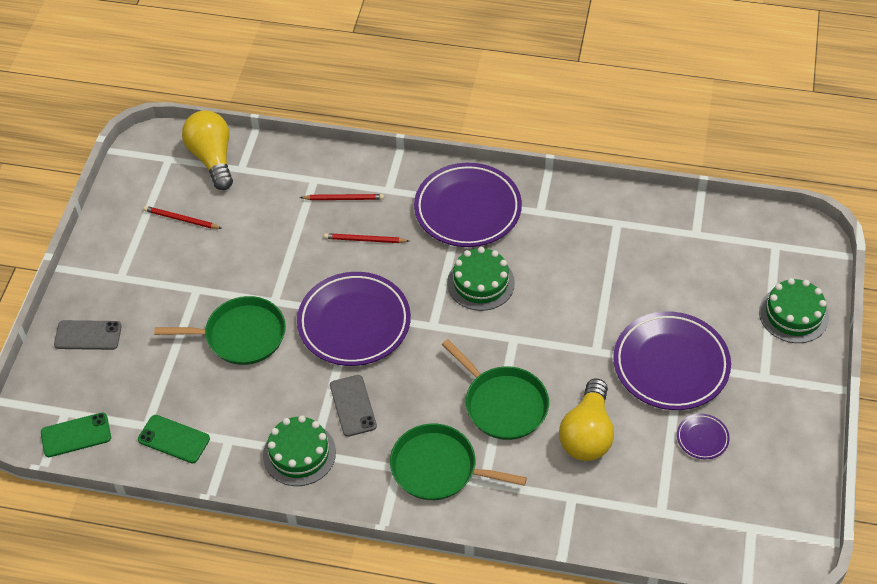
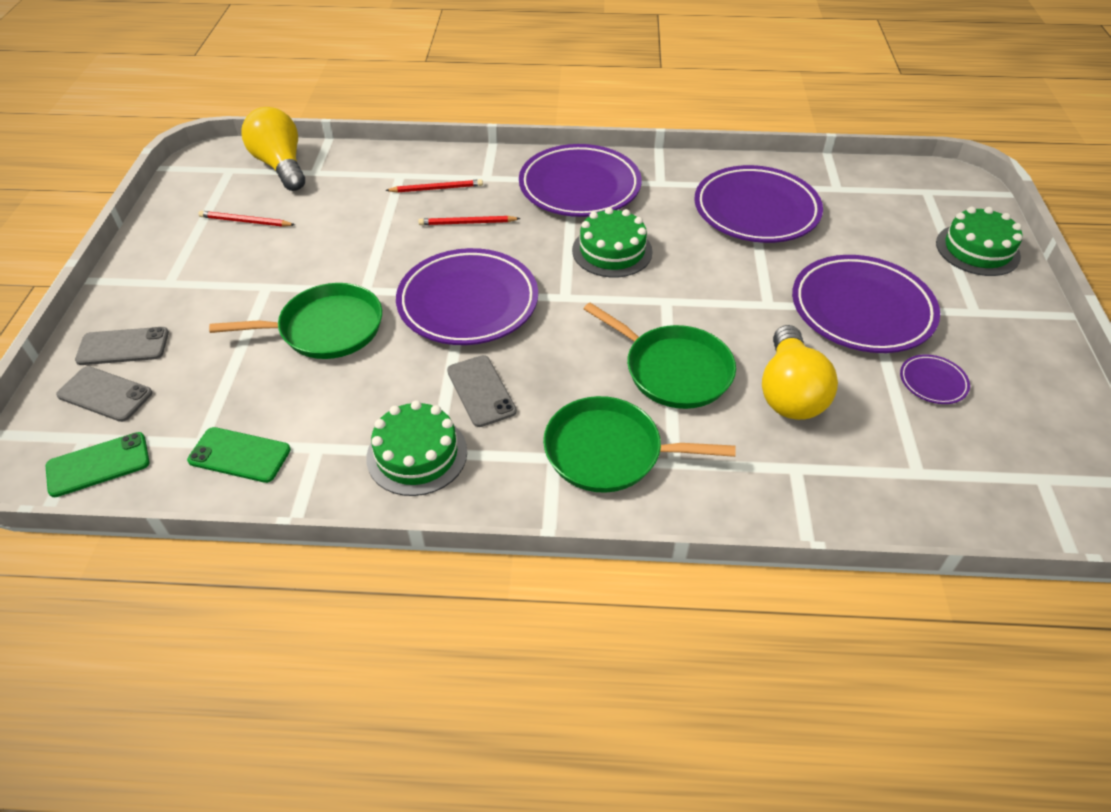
camera: 10 degrees left, 5 degrees down
(77, 377) = (105, 394): none -> grey phone
(615, 252) = (756, 211): none -> purple plate

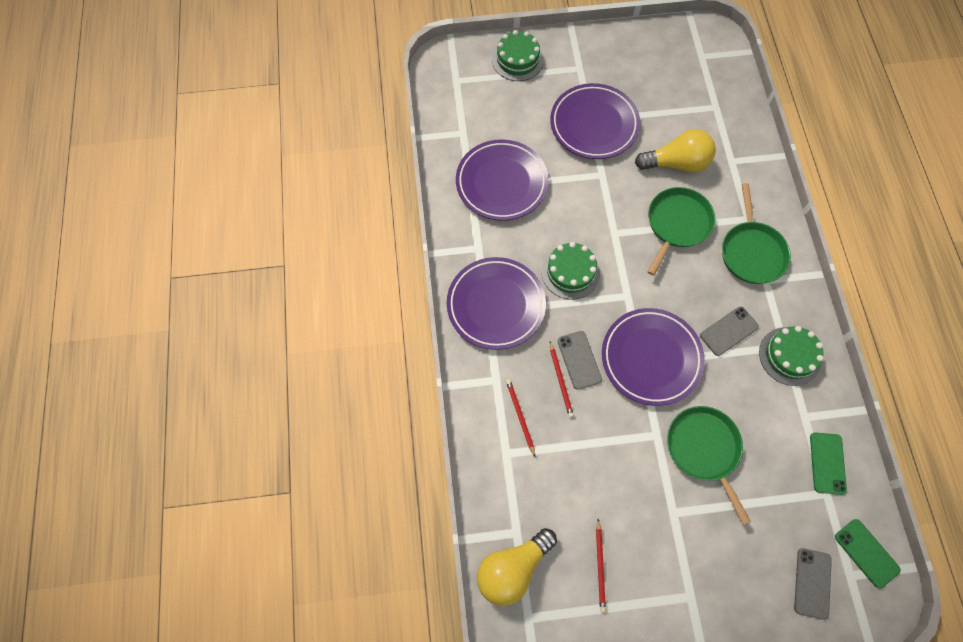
camera: 100 degrees left, 20 degrees up
(123, 346) = (766, 596): grey phone -> grey phone (579, 360)
(932, 382) = (647, 94): purple plate -> none

